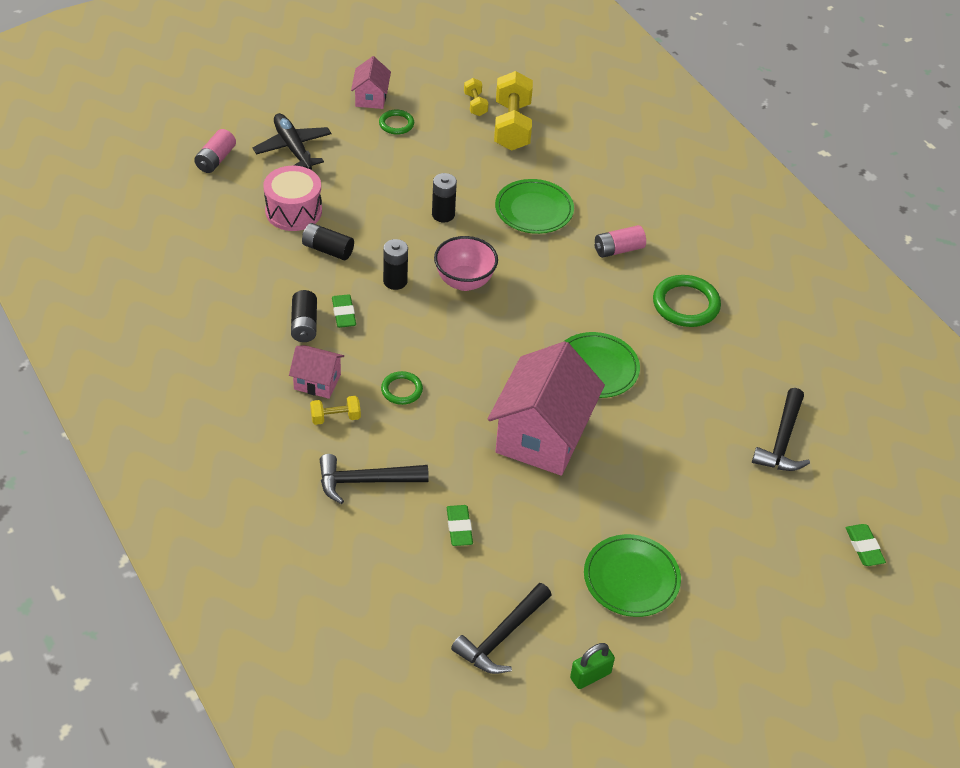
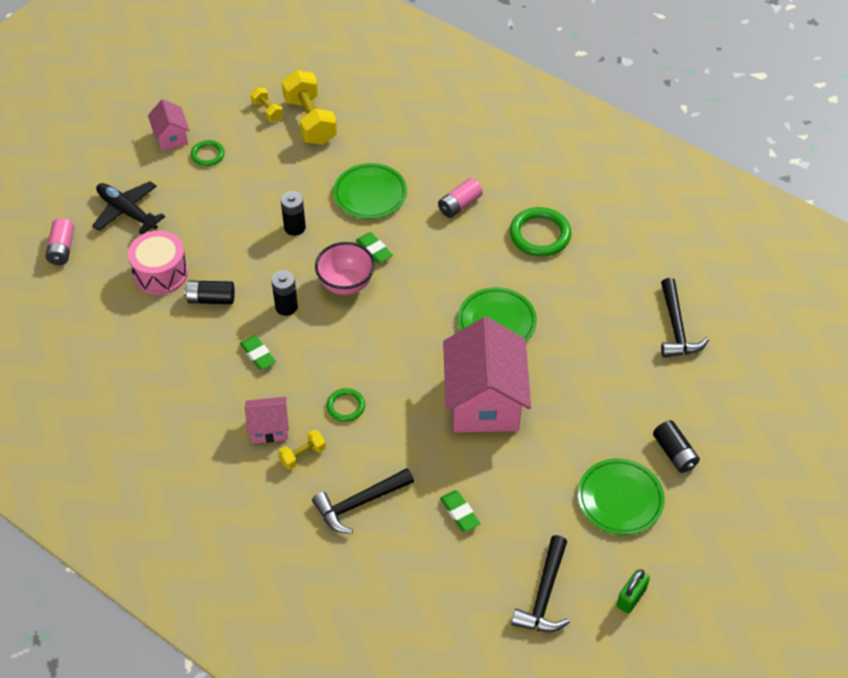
camera: 20 degrees left, 5 degrees up
(304, 325) = (229, 378): black battery -> black battery (674, 453)
(864, 547) = (783, 395): green eraser -> green eraser (374, 250)

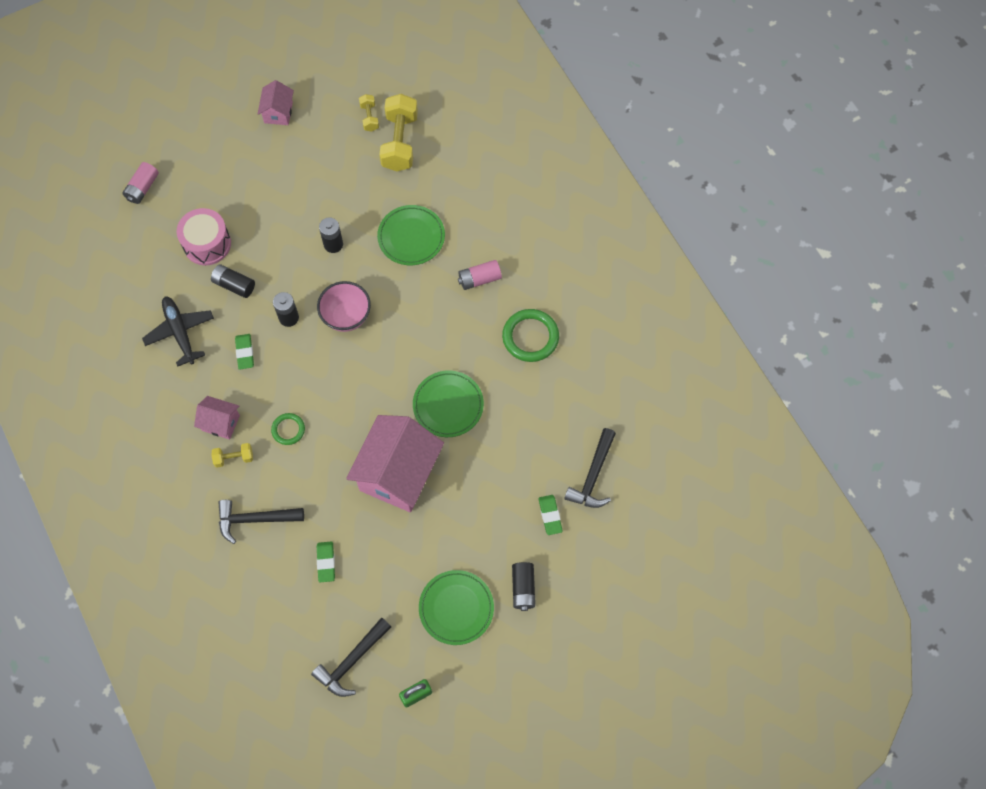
camera: 25 degrees right, 15 degrees up
(127, 212) = (208, 173): black plane -> black plane (180, 332)
(208, 155) = (299, 142): green ring -> none
(374, 250) = (386, 293): green eraser -> green eraser (550, 515)

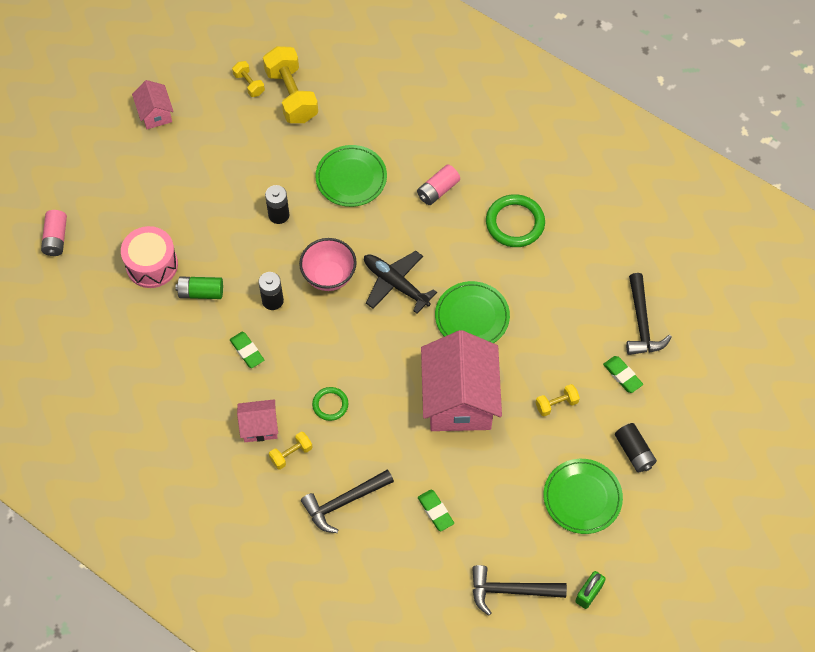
camera: 25 degrees left, 5 degrees down
(180, 332) = (171, 359): black plane -> black plane (396, 284)
(234, 285) = (201, 292): black battery -> green battery
(352, 661) = (511, 590): black hammer -> black hammer turned 75 degrees clockwise
(479, 515) = (556, 404): none -> yellow dumbbell

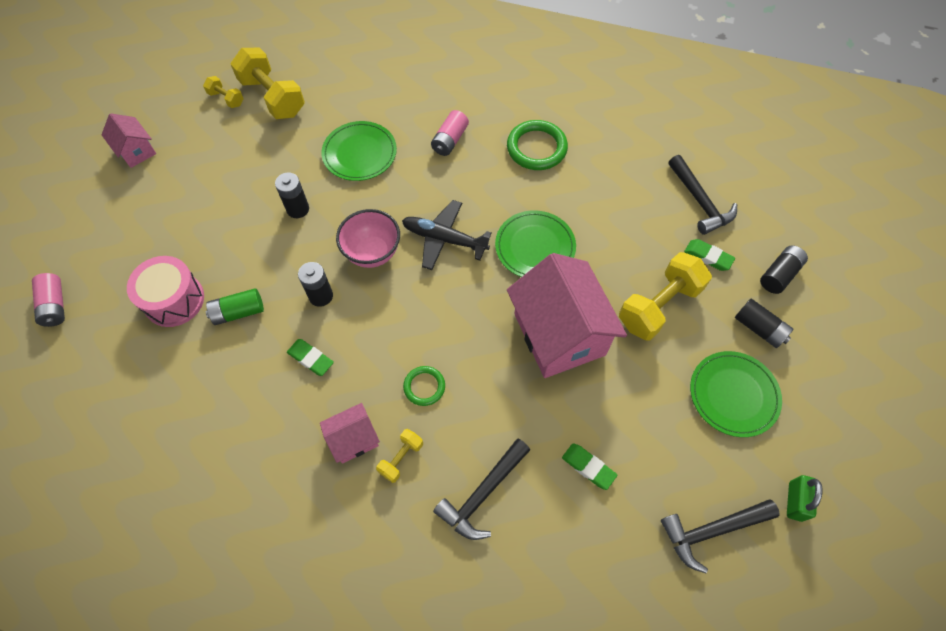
camera: 20 degrees left, 0 degrees up
(556, 404) = (659, 306): yellow dumbbell -> yellow dumbbell, size x2.03
(678, 412) = (779, 274): none -> black battery

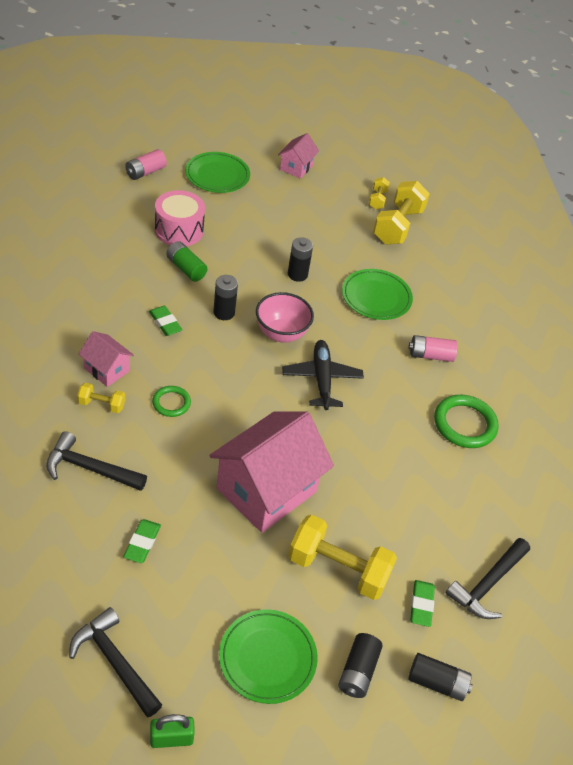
camera: 60 degrees right, 15 degrees down
(311, 358) = (165, 323): green eraser -> green eraser turned 45 degrees counterclockwise
(535, 247) = (350, 449): green plate -> green plate (217, 175)

